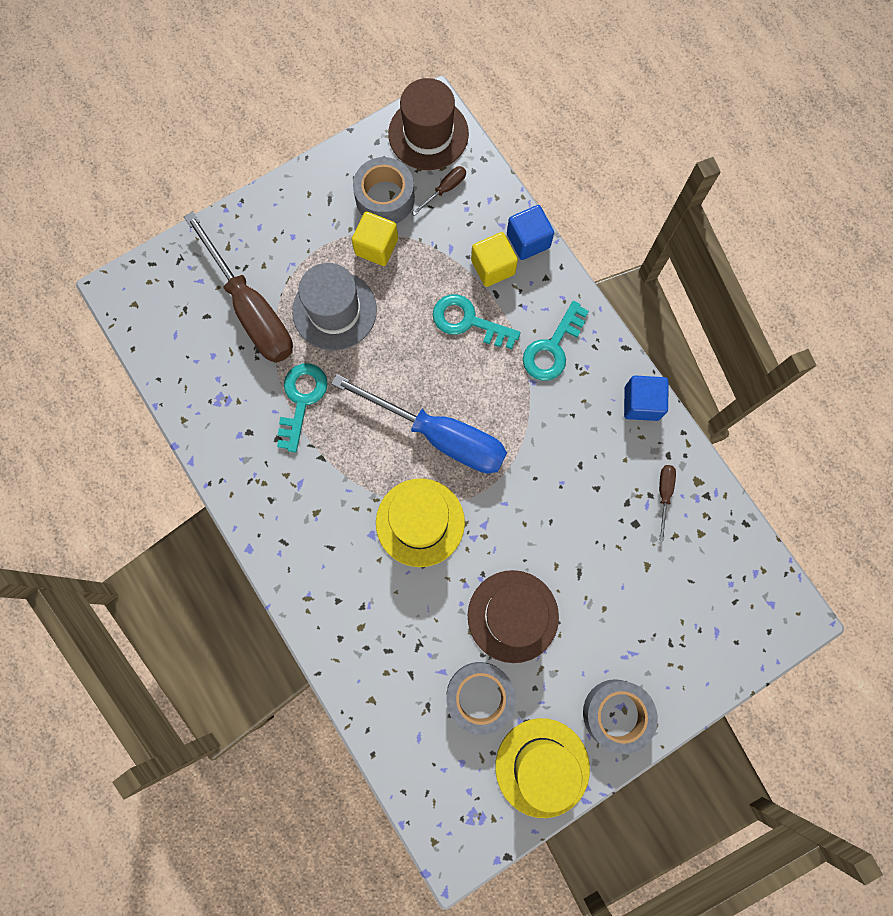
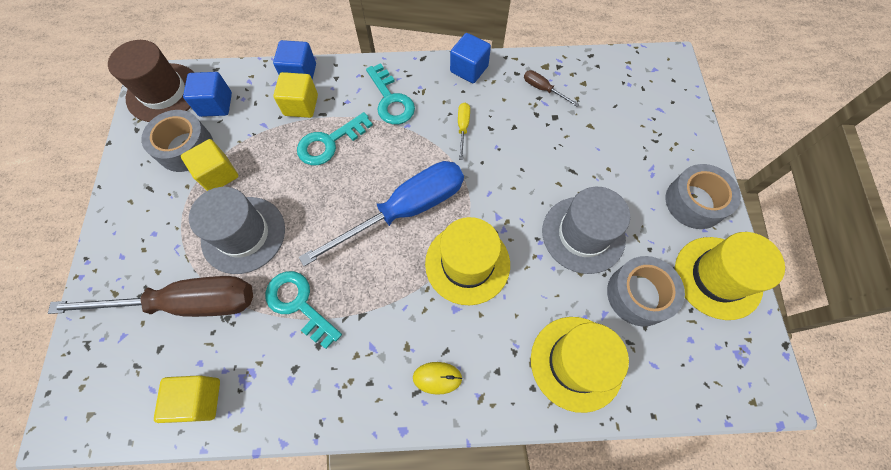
camera: 60 degrees left, 10 degrees down
(187, 376) = (199, 399): none -> yellow cube
(304, 553) = (437, 378): none -> yellow mouse
(382, 666) = (576, 363): none -> yellow hat
(445, 189) = (216, 104): brown screwdriver -> blue cube
(513, 616) = (583, 234): brown hat -> grey hat
(563, 438) = (463, 128): none -> yellow screwdriver

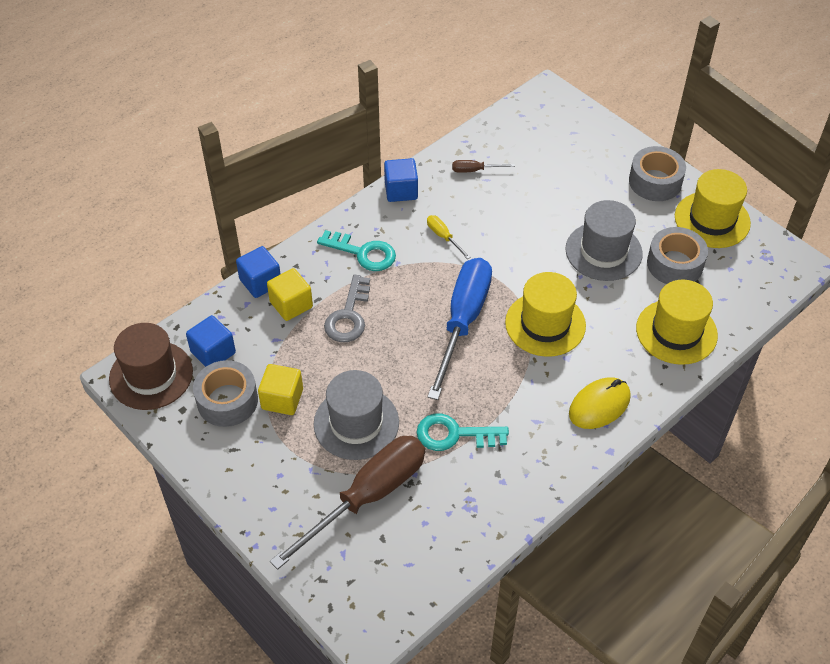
camera: 40 degrees left, 15 degrees down
(199, 399) = (451, 542): yellow cube -> none
(329, 143) = (348, 316): turquoise key -> grey key
(437, 378) = (599, 405): yellow mouse -> yellow mouse, size x1.62

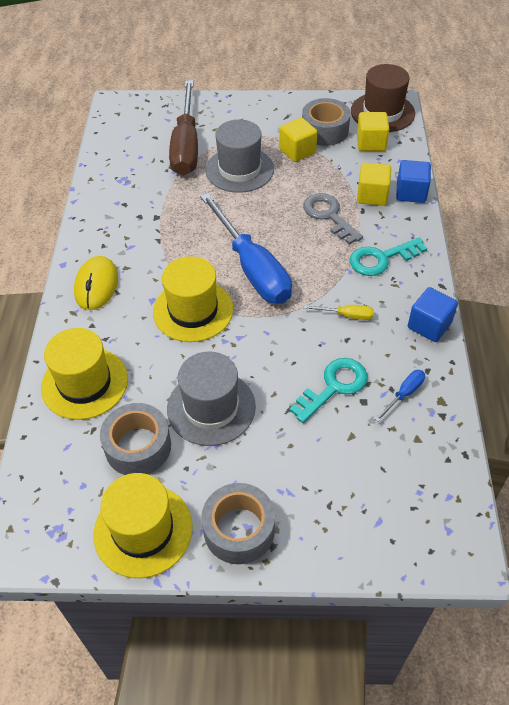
camera: 135 degrees right, 0 degrees up
(213, 352) = (371, 143): blue cube -> yellow cube
(454, 434) = (175, 204): turquoise key -> turquoise key (334, 386)
(475, 170) = (404, 394): brown screwdriver -> blue screwdriver

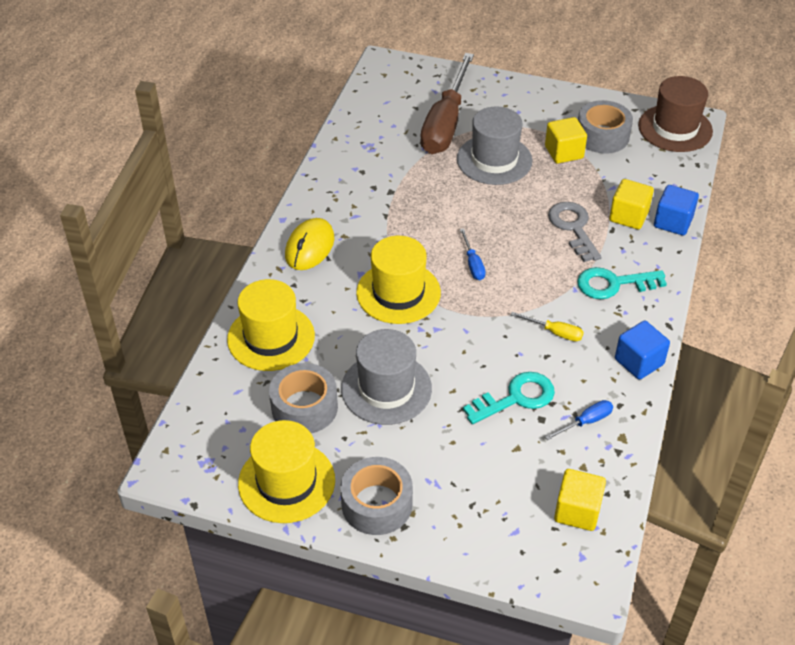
camera: 15 degrees right, 5 degrees down
(252, 268) = (473, 264): blue screwdriver -> blue screwdriver, size x0.40
(371, 143) = (649, 159): yellow cube -> yellow cube (577, 511)

